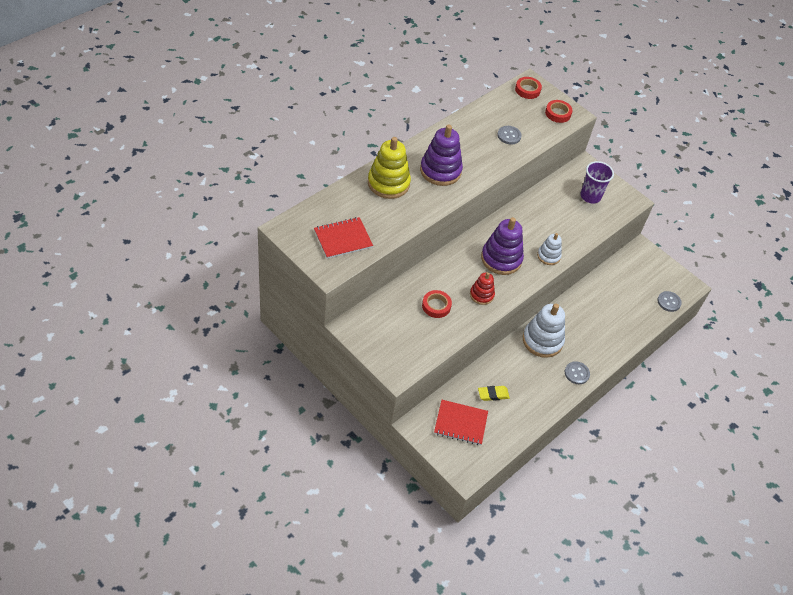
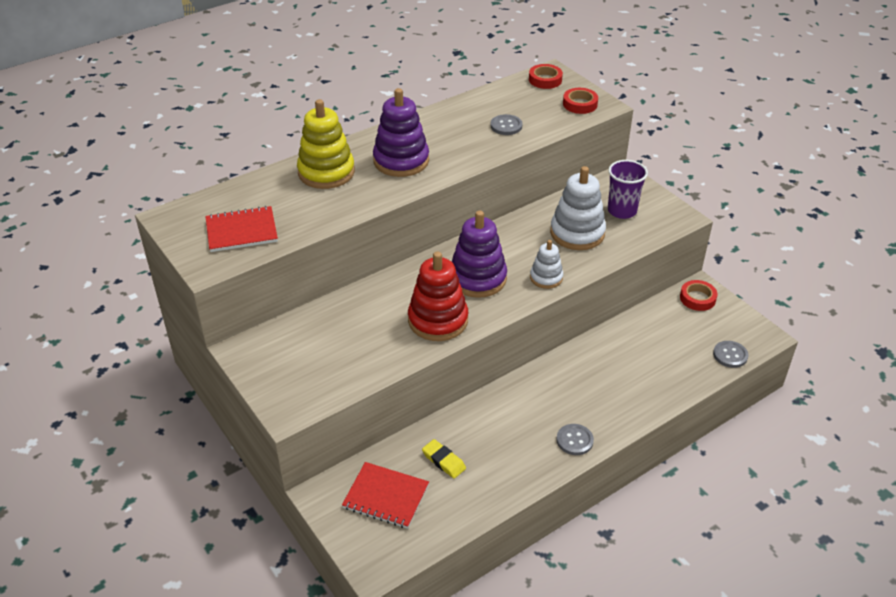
camera: 15 degrees right, 10 degrees down
(436, 306) = (369, 330): red tape -> red tape (697, 298)
(481, 295) = (438, 320): red stacking toy -> red stacking toy, size x1.74
(493, 394) = (443, 461): yellow eraser -> yellow eraser turned 45 degrees clockwise
(542, 340) = (533, 395): white stacking toy -> white stacking toy (577, 233)

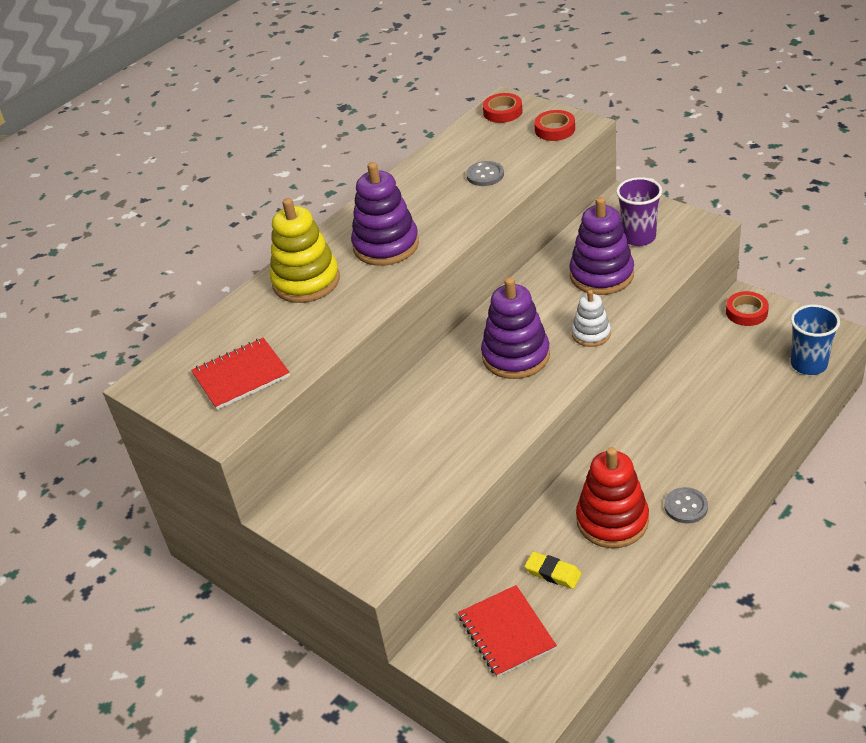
camera: 10 degrees left, 0 degrees up
(386, 496) = (506, 632): red notebook -> red notebook turned 60 degrees clockwise
(438, 320) = (493, 415): red stacking toy -> red stacking toy (612, 520)
(577, 233) = (601, 275): white stacking toy -> purple stacking toy
(730, 355) = (808, 364): grey button -> blue cup

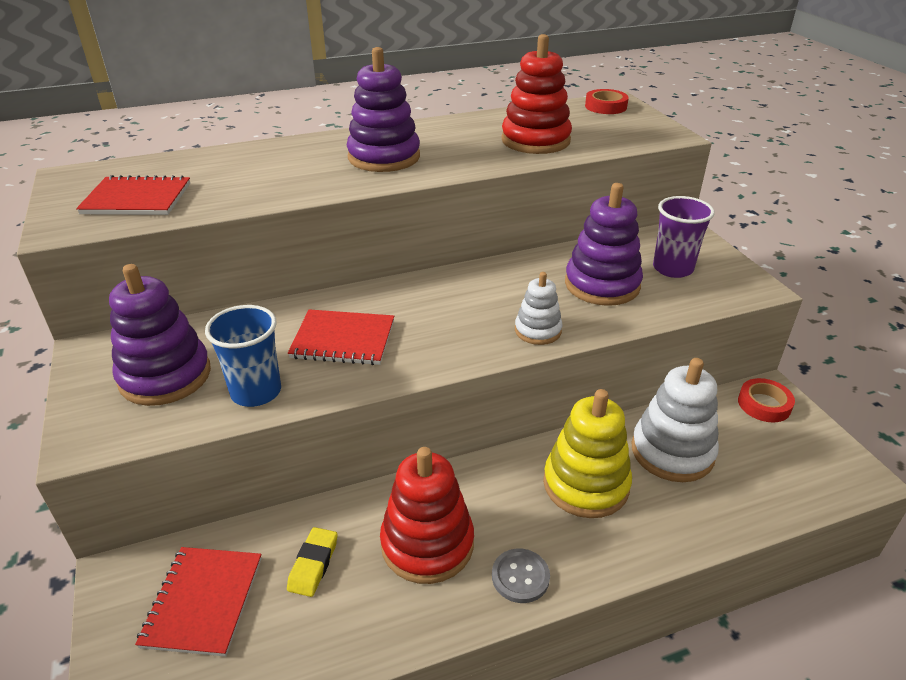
camera: 25 degrees right, 5 degrees down
(306, 281) = (286, 157): yellow stacking toy -> yellow stacking toy (586, 484)
(464, 409) = (343, 339): none -> red notebook
(485, 175) = (535, 140): grey button -> red stacking toy
(516, 356) = (443, 317): purple stacking toy -> purple stacking toy (165, 376)
(553, 573) = (313, 564): yellow eraser -> yellow eraser turned 45 degrees clockwise
(555, 129) = (641, 131): red tape -> none
(713, 377) = (672, 451): none -> white stacking toy
(808, 364) = (801, 494): blue cup -> blue cup (256, 392)

